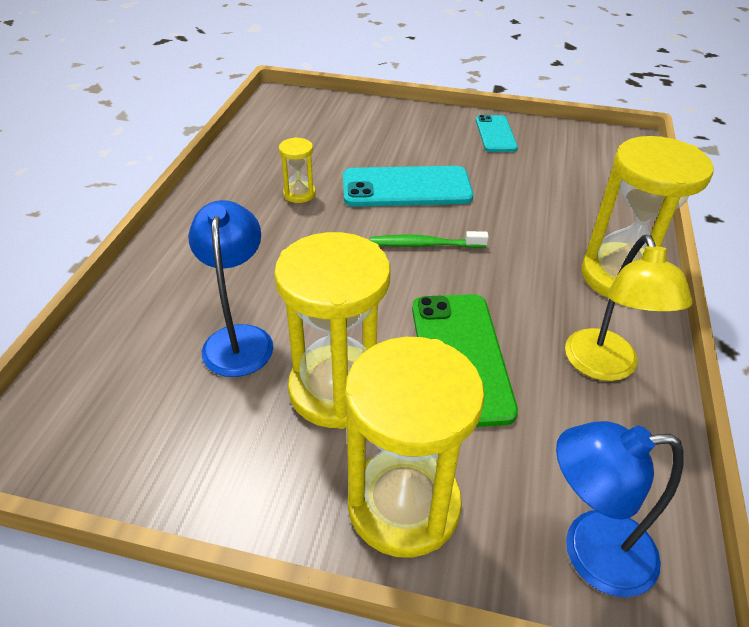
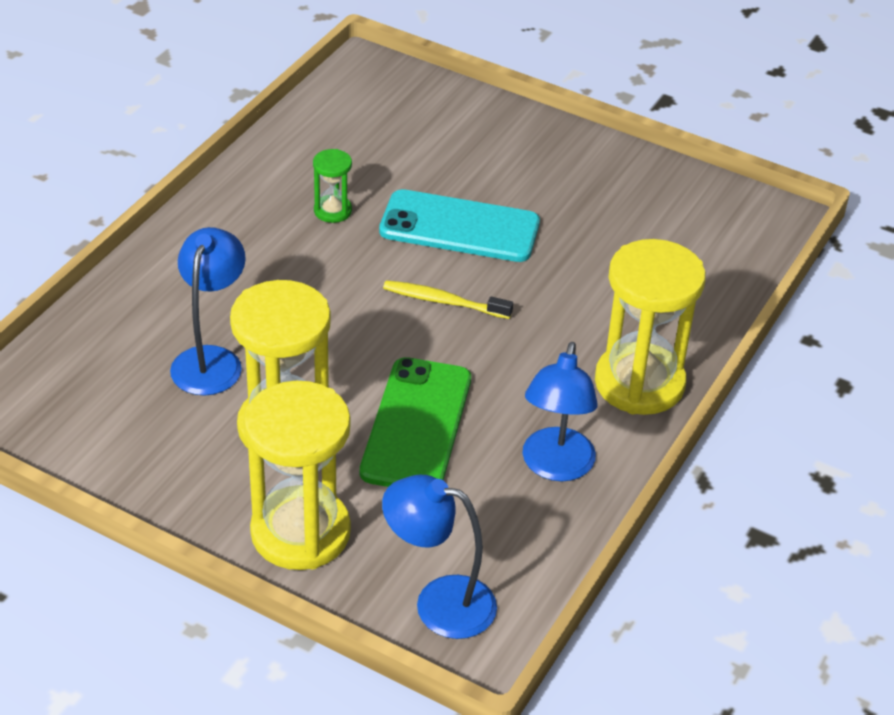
camera: 15 degrees right, 0 degrees up
(299, 194) = (332, 211): yellow hourglass -> green hourglass
(425, 245) = (444, 301): green toothbrush -> yellow toothbrush
(495, 134) = (611, 174): turquoise phone -> none
(605, 367) = (555, 467): yellow lamp -> blue lamp

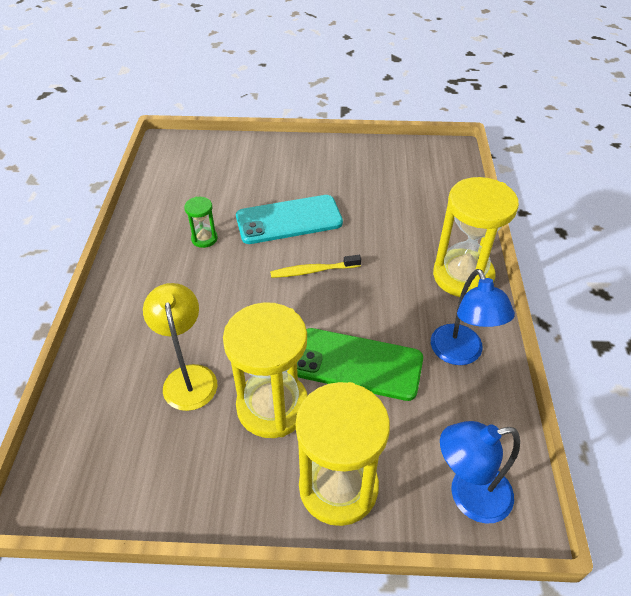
camera: 25 degrees left, 5 degrees up
(211, 360) = (188, 377): blue lamp -> yellow lamp
(416, 425) = (357, 364): green phone -> green phone turned 60 degrees counterclockwise

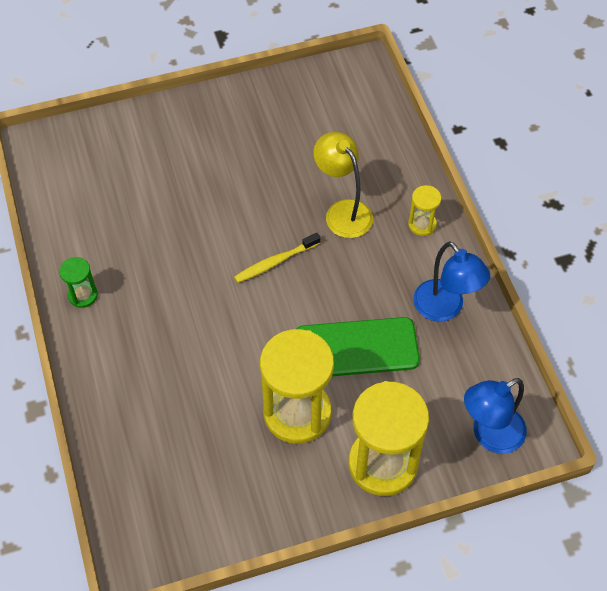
camera: 20 degrees left, 10 degrees up
(188, 377) = (207, 410): yellow lamp -> yellow lamp (343, 211)
(204, 238) = (146, 257): green hourglass -> green hourglass (83, 295)
(289, 220) = (224, 208): turquoise phone -> none
(463, 276) = (422, 224): yellow hourglass -> yellow hourglass, size x0.46

